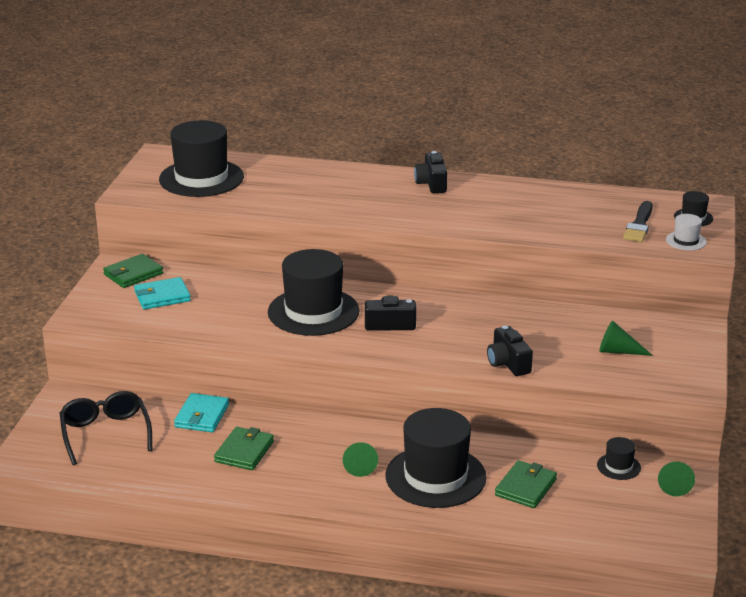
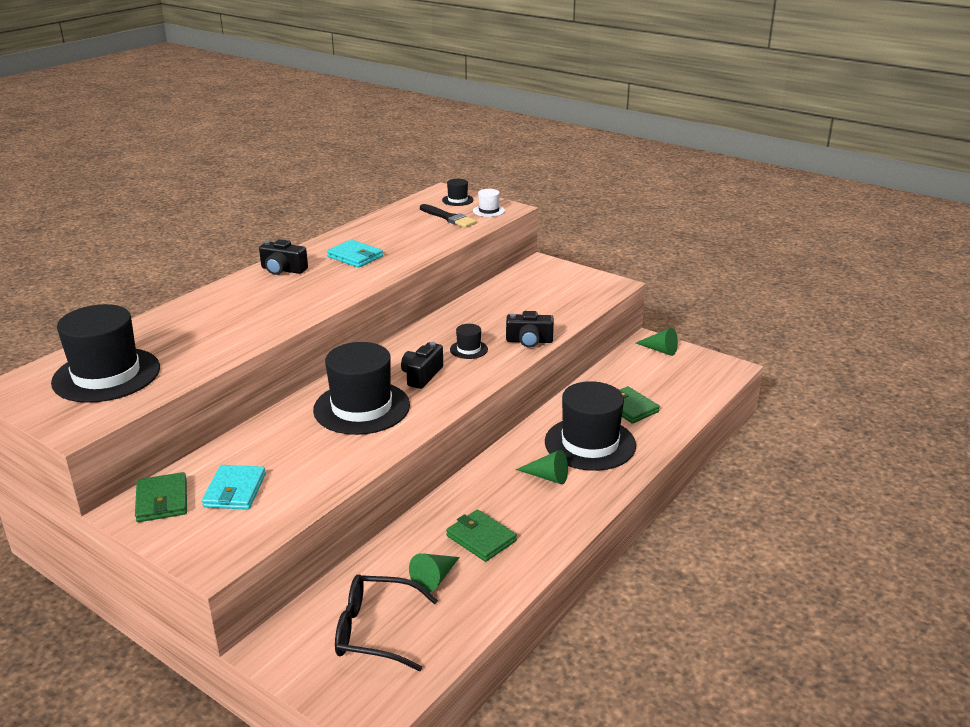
camera: 65 degrees left, 0 degrees up
(202, 416) = (398, 551): turquoise wallet -> turquoise wallet (355, 256)
(618, 351) = (548, 297): green cone -> green cone (434, 578)
(618, 466) = (626, 363): black hat -> black hat (469, 349)

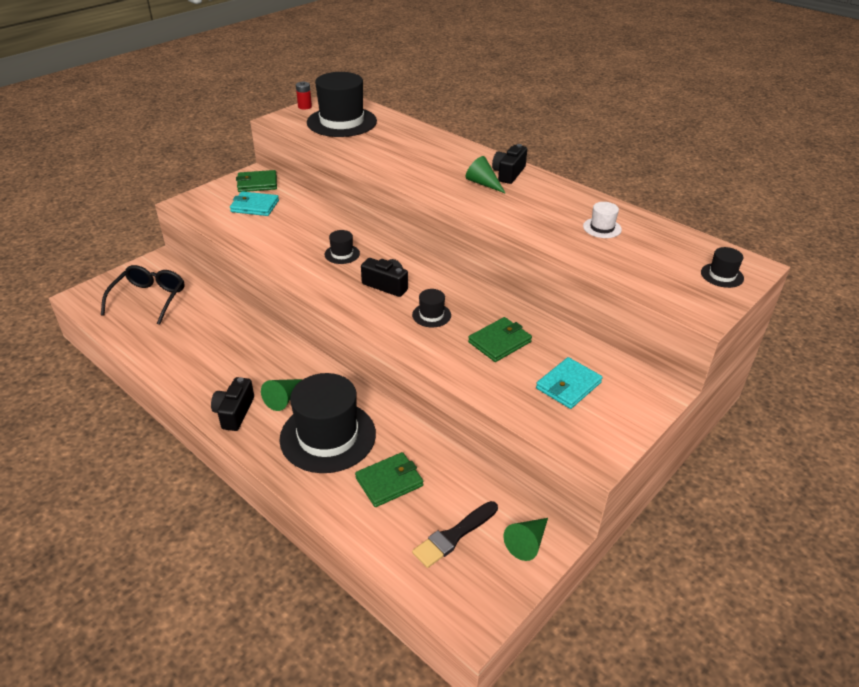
camera: 95 degrees right, 10 degrees up
(32, 411) = (304, 107): none -> red battery
(355, 256) = (539, 207): turquoise wallet -> turquoise wallet (568, 385)
(361, 407) = (342, 254): black hat -> black hat, size x0.44
(434, 578) = (185, 326): green cone -> green cone (483, 183)
(448, 218) = (658, 266): black brush -> black brush (454, 535)
(481, 538) = (217, 351): green wallet -> green wallet (499, 342)
(489, 211) = (690, 297): white hat -> white hat (602, 228)
(529, 341) = (443, 357): black camera -> black camera (234, 412)

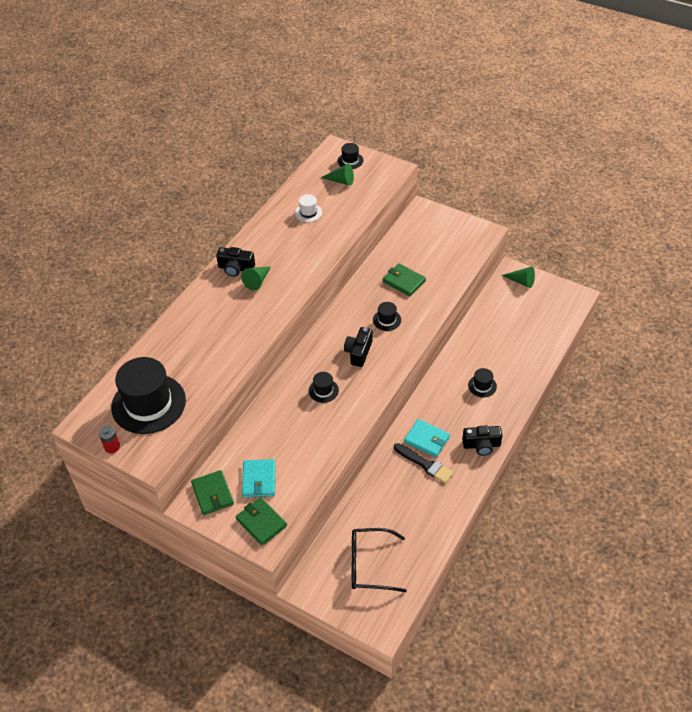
camera: 100 degrees left, 10 degrees up
(283, 398) = (457, 421): green cone -> green cone (341, 181)
(328, 436) = (482, 386): black hat -> black hat, size x0.44
(389, 482) = (506, 346): green wallet -> green wallet (261, 522)
(454, 535) = (530, 311): black brush -> black brush (425, 464)
(568, 385) = (434, 247): turquoise wallet -> turquoise wallet (427, 439)

